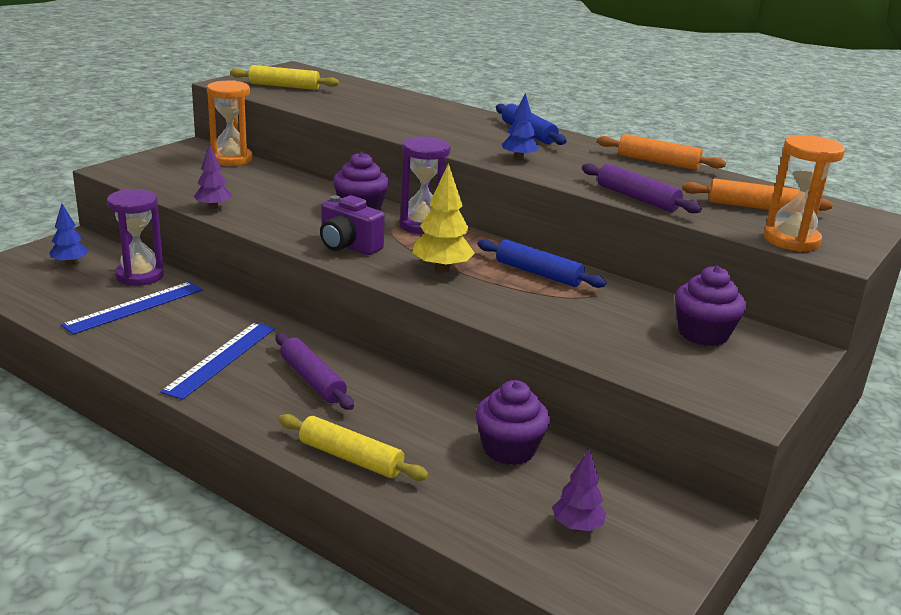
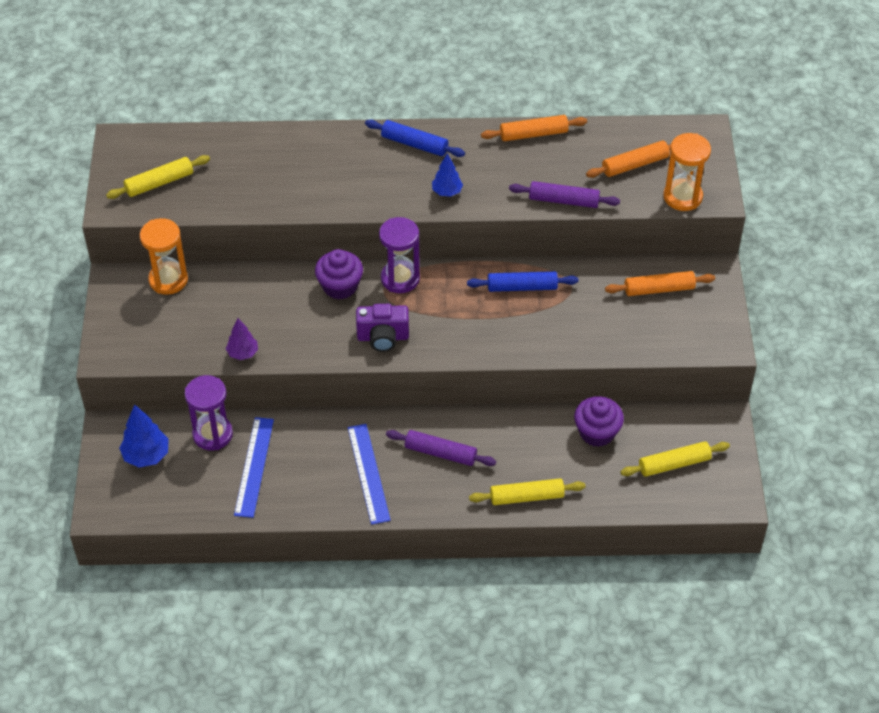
camera: 35 degrees left, 25 degrees up
(70, 263) = (146, 455): blue tree -> blue tree, size x1.52
(441, 269) = (464, 323): yellow tree -> none
(577, 526) = (674, 464): purple tree -> yellow rolling pin
(703, 334) = (659, 289): purple cupcake -> orange rolling pin

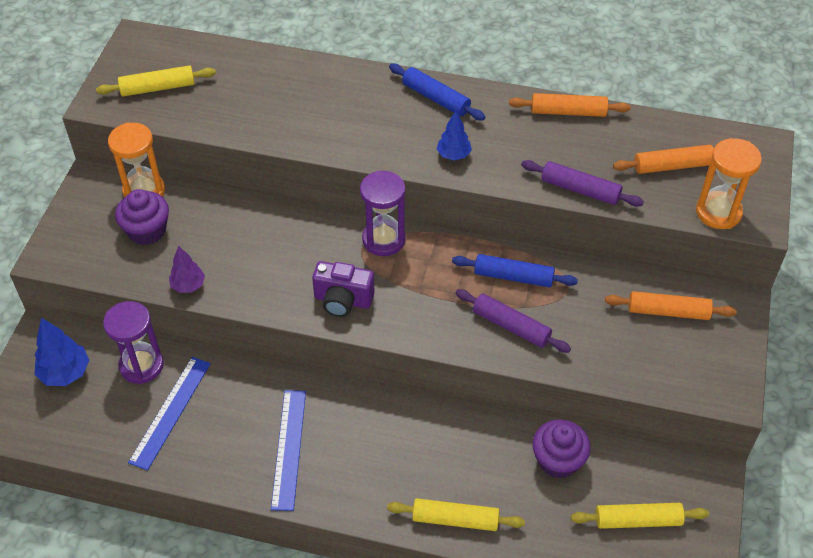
camera: 15 degrees right, 0 degrees up
(340, 286) = (317, 235): purple cupcake -> purple cupcake (147, 230)
(440, 453) = (375, 443): purple rolling pin -> purple rolling pin (511, 326)

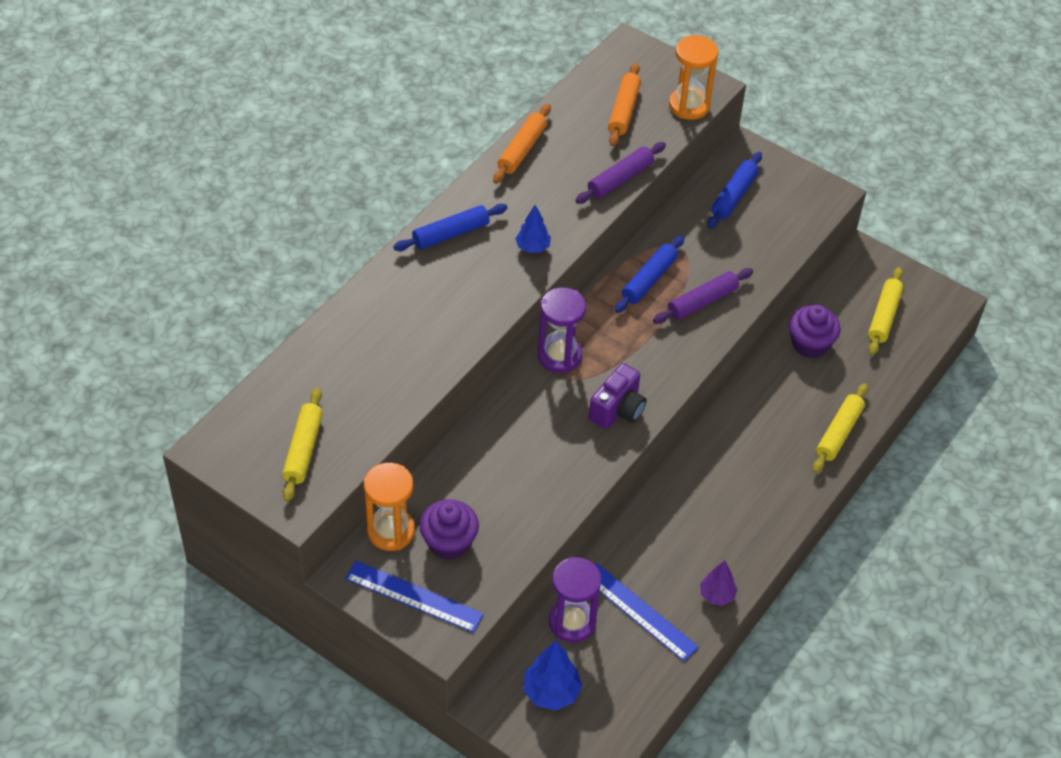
camera: 70 degrees left, 0 degrees up
(188, 285) = (541, 525): purple tree -> purple tree (717, 595)
(288, 448) = (720, 529): blue ruler -> blue ruler (413, 596)
(668, 311) = (733, 196): orange rolling pin -> blue rolling pin

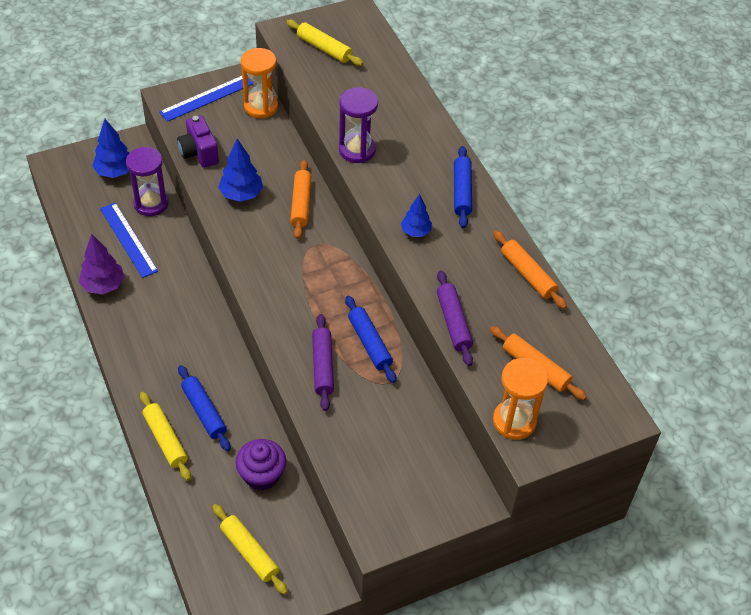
camera: 120 degrees right, 0 degrees up
(449, 542) = (230, 128): purple cupcake -> none
(516, 415) = (301, 204): none -> orange rolling pin
(543, 475) = (241, 194): none -> blue tree
(559, 356) = (335, 251): purple hourglass -> purple hourglass (357, 150)
(618, 410) = (262, 260): purple camera -> purple camera (199, 153)
(639, 611) = (128, 239): blue ruler -> blue ruler turned 75 degrees clockwise
(717, 595) = (103, 285): purple tree -> purple tree, size x1.52
(733, 196) = (423, 457): blue rolling pin -> blue rolling pin (204, 412)

